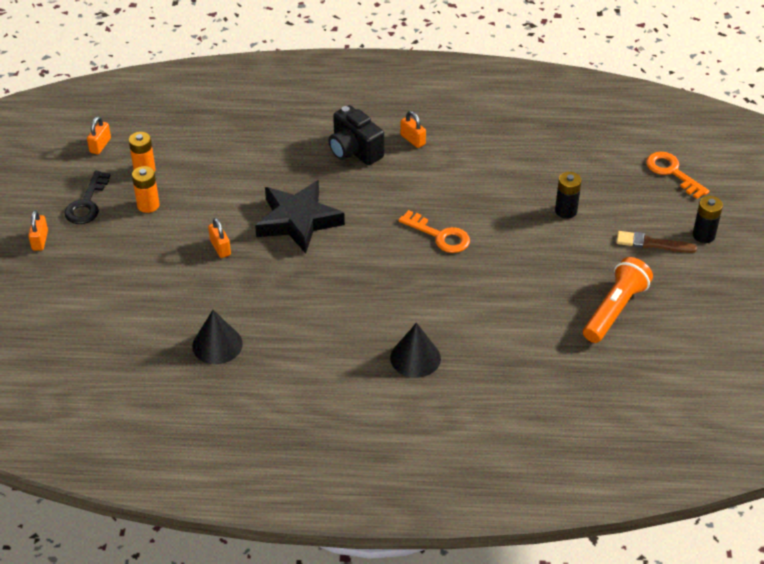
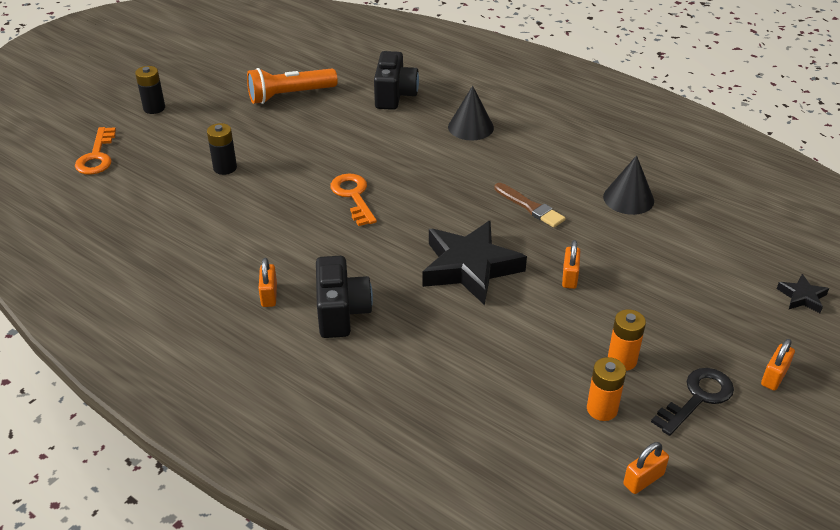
camera: 145 degrees left, 5 degrees down
(35, 314) = (802, 297): none -> black star
(522, 361) = (394, 96): none -> black camera
(652, 244) = (199, 119): brown brush -> brown brush (530, 207)

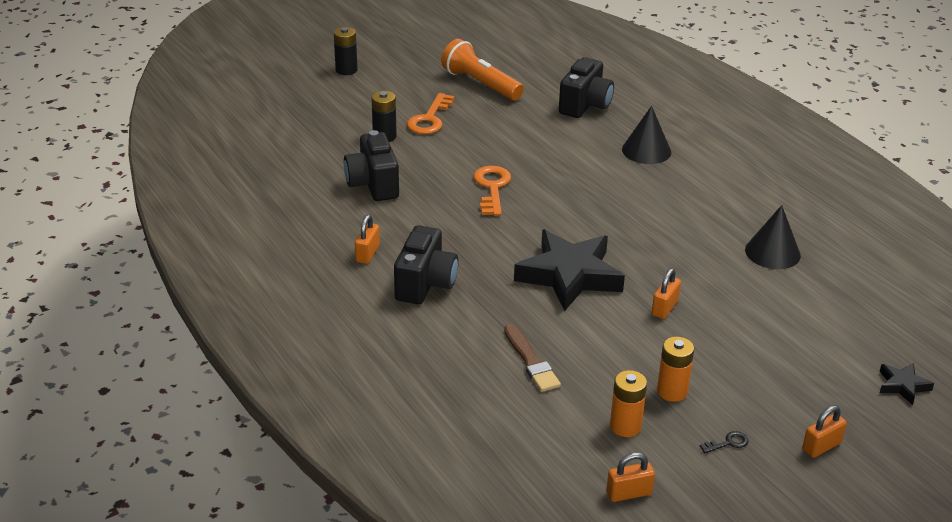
camera: 20 degrees right, 5 degrees down
(97, 156) = (274, 102): orange key -> orange key (429, 119)
(238, 220) = (373, 184): none -> black camera
(290, 95) = (480, 84): orange flashlight -> orange flashlight turned 45 degrees clockwise
(530, 207) = (663, 237): brown brush -> brown brush (531, 361)
(697, 398) = (728, 443): black key -> black key, size x0.47

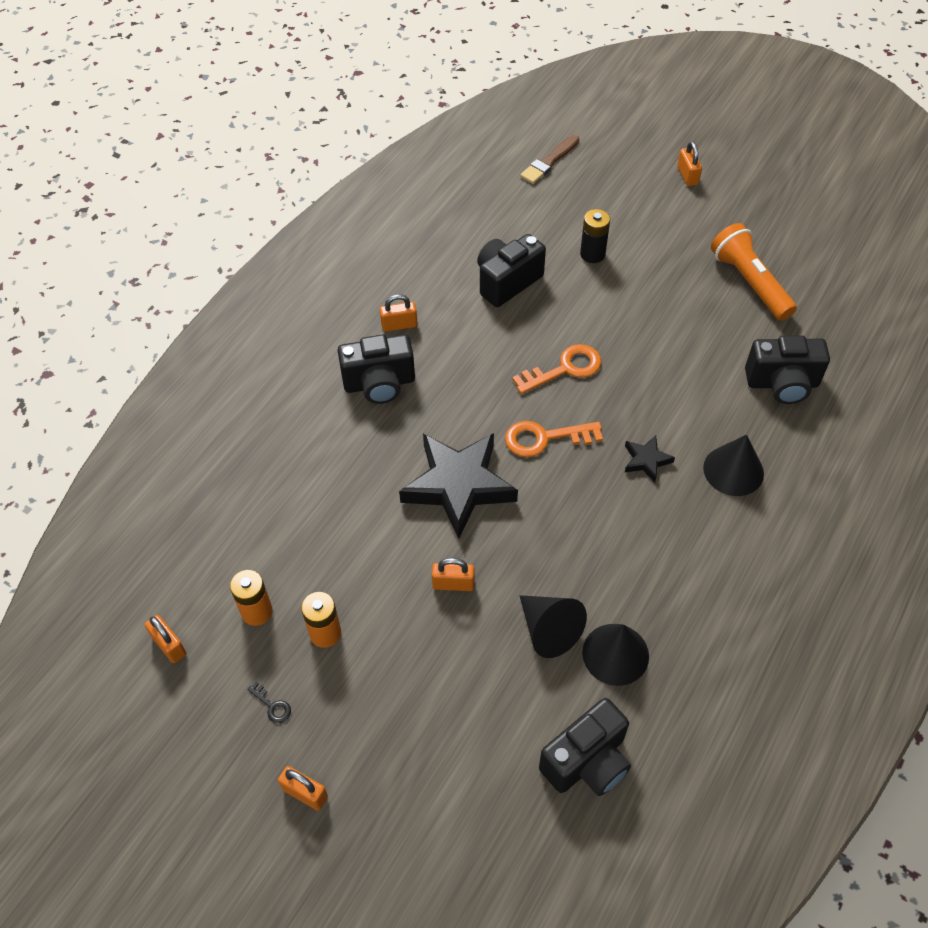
camera: 65 degrees right, 20 degrees up
(346, 70) = (687, 175): black battery -> orange padlock
(429, 119) = (650, 272): orange key -> orange key (544, 438)
(480, 84) = (749, 283): orange flashlight -> orange flashlight turned 45 degrees counterclockwise
(531, 361) = (312, 505): brown brush -> brown brush (549, 161)
(735, 275) = (549, 630): none -> black cone
(855, 294) = (587, 761): none -> black camera
(902, 385) = (444, 852): black star -> black star (646, 460)

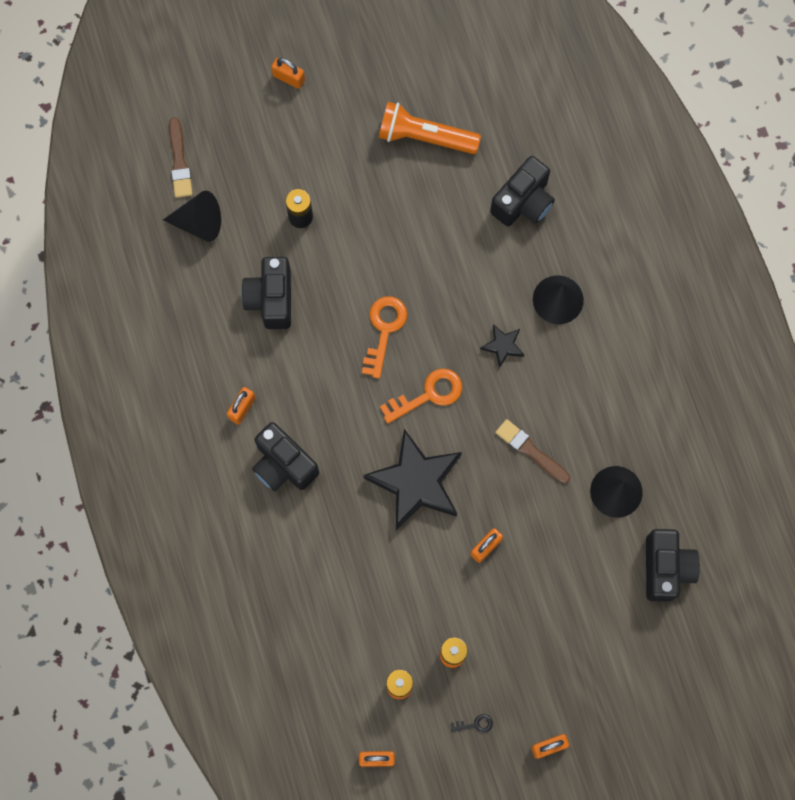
camera: 50 degrees left, 20 degrees up
(379, 383) = (283, 465): black camera -> black camera turned 105 degrees clockwise
(544, 438) = (428, 394): orange key -> orange key turned 150 degrees counterclockwise
(549, 630) = (567, 516): black cone -> black cone (199, 222)
(578, 552) = (530, 450): none -> brown brush

